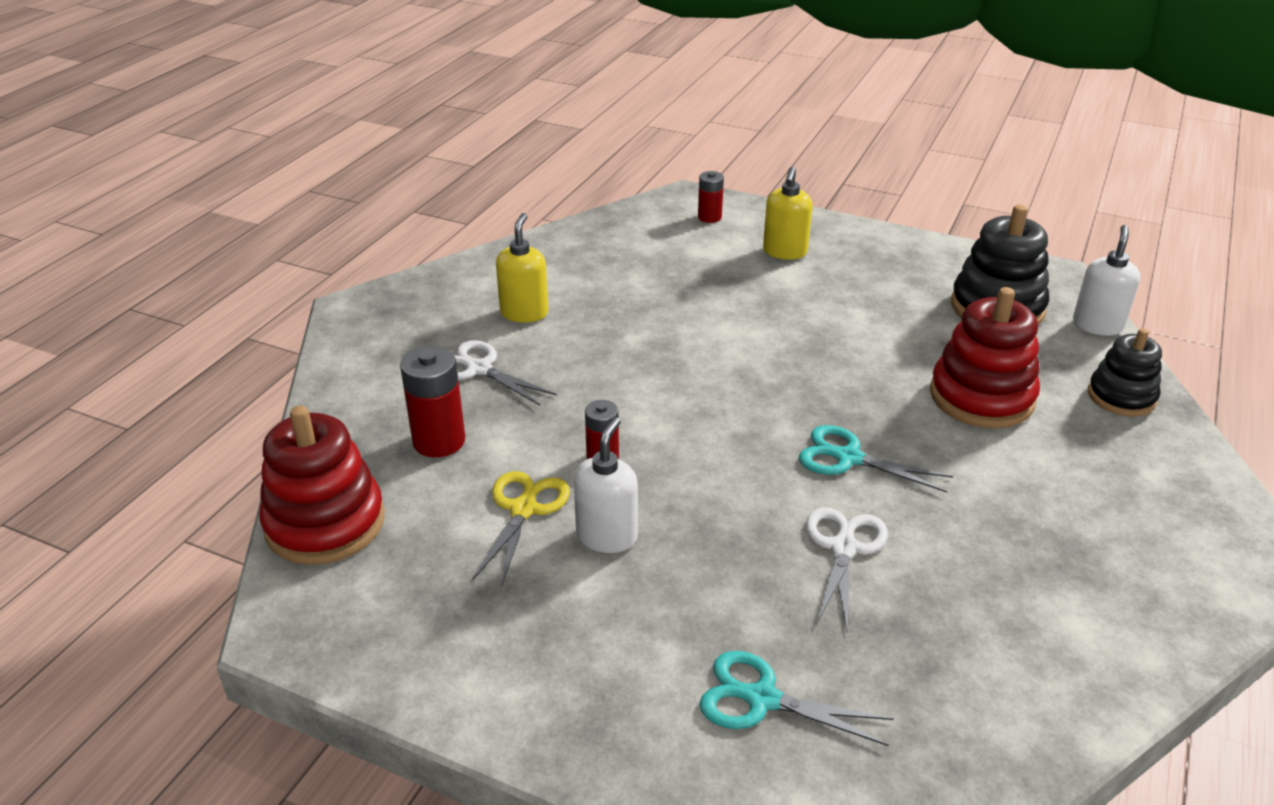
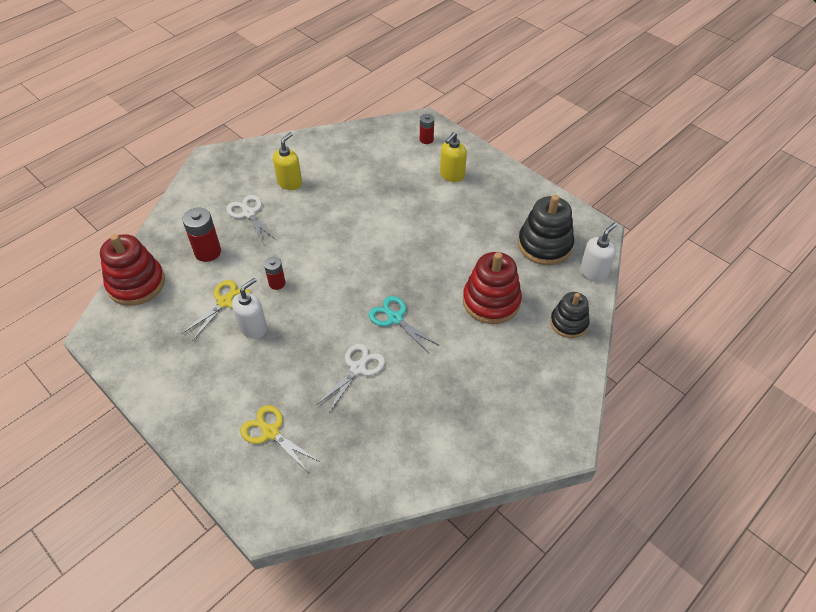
camera: 20 degrees right, 15 degrees up
(762, 699) = (270, 432): turquoise scissors -> yellow scissors

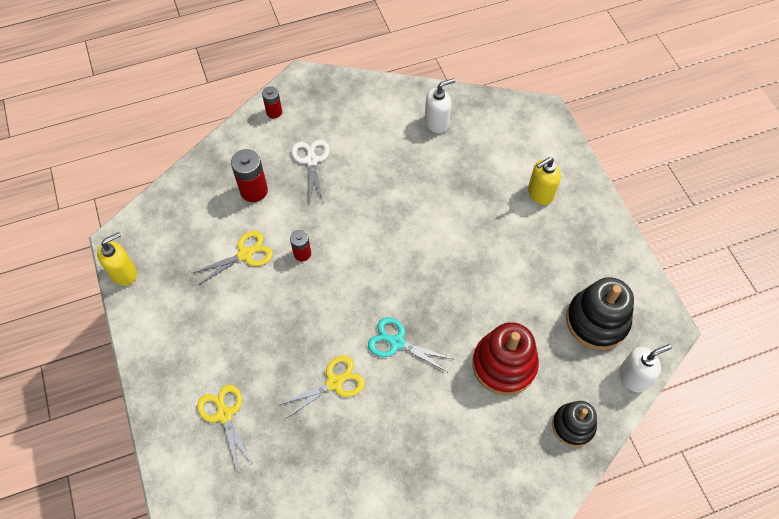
camera: 25 degrees right, 10 degrees up
(136, 284) = (175, 200): red stacking toy -> none
(253, 328) = (258, 295): white soap dispenser -> white soap dispenser (437, 123)
(290, 183) = (368, 139): yellow soap dispenser -> yellow soap dispenser (124, 273)
(357, 368) = (334, 383): white scissors -> yellow scissors
(395, 318) = (397, 342): turquoise scissors -> turquoise scissors turned 45 degrees counterclockwise
(426, 139) = (535, 137): red battery -> red battery (274, 112)

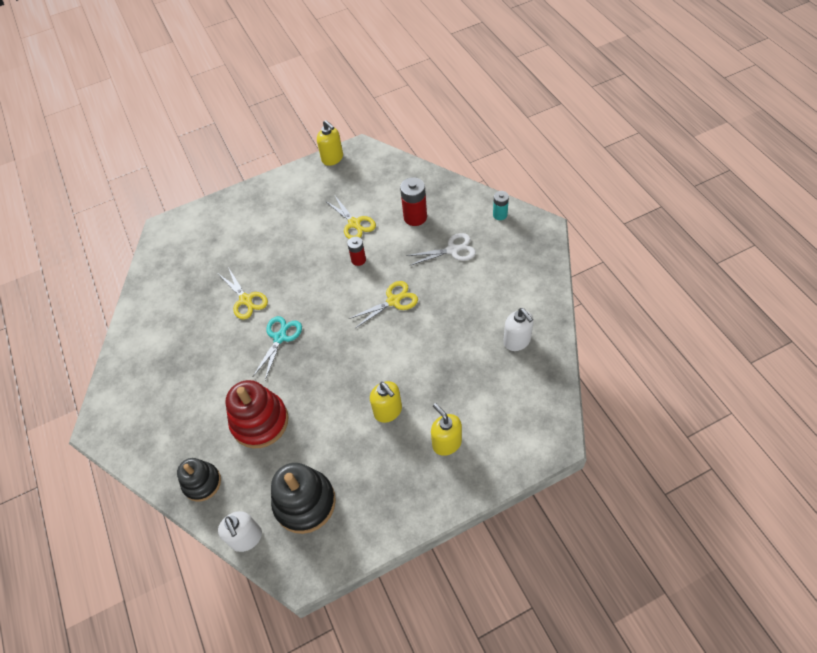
camera: 90 degrees right, 5 degrees down
(224, 415) = (223, 238): yellow scissors -> yellow scissors (393, 301)
(274, 112) = (500, 215): red battery -> turquoise battery
(502, 239) = (388, 411): none -> yellow soap dispenser

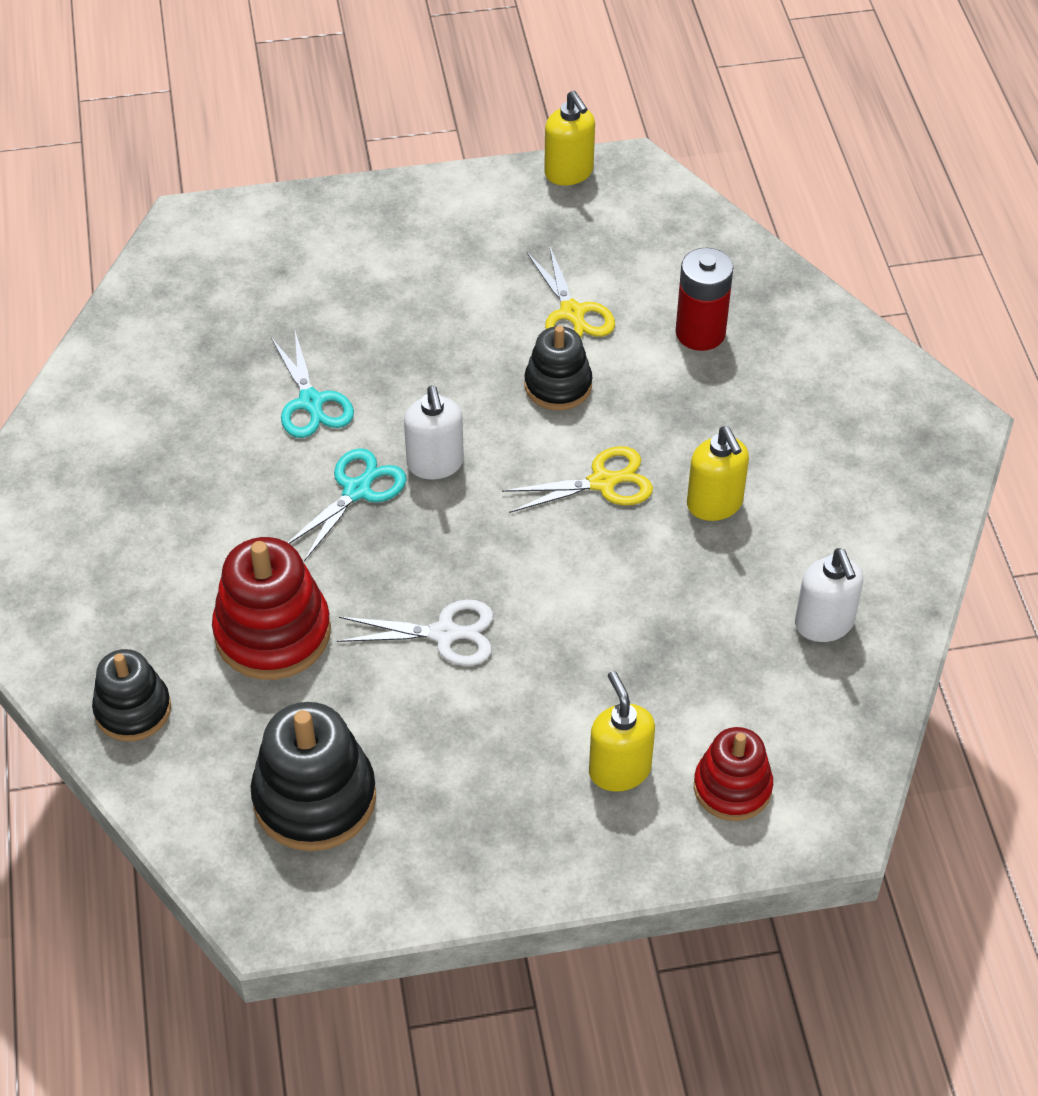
camera: 10 degrees right, 5 degrees down
(246, 300) = (311, 402): yellow scissors -> turquoise scissors
(246, 538) = (188, 828): white soap dispenser -> white soap dispenser (435, 464)
(358, 260) = (558, 385): red battery -> black stacking toy
(388, 411) = (525, 682): yellow soap dispenser -> yellow soap dispenser (715, 504)
(452, 250) = (754, 417): white scissors -> white scissors (444, 634)
(500, 215) = (877, 373): turquoise battery -> none
(502, 436) = (732, 787): none -> red stacking toy

